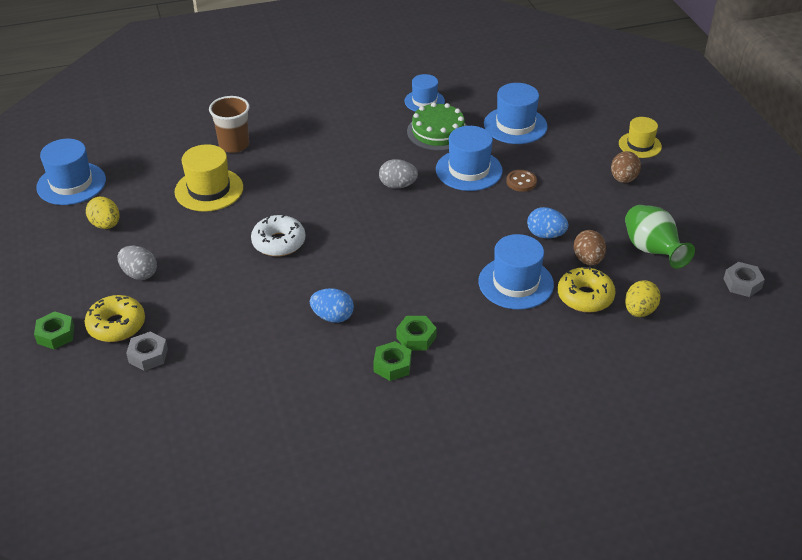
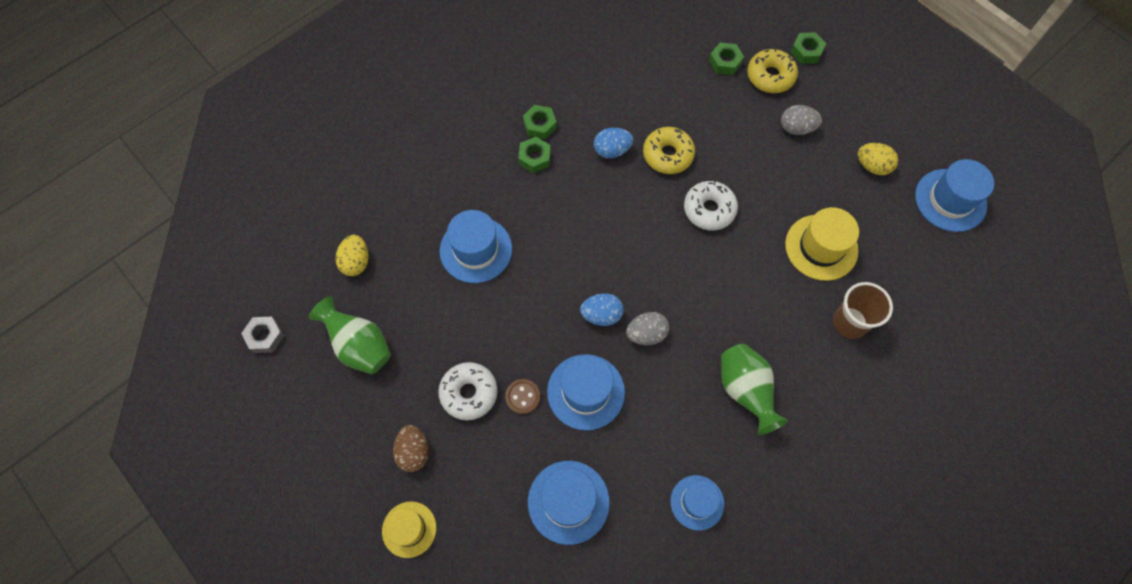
camera: 155 degrees right, 25 degrees up
(148, 355) = (725, 62): grey nut -> green nut
(346, 136) = (745, 391): none -> green vase
(438, 132) = (651, 446): green cake -> none
(545, 235) = (470, 325): blue egg -> blue egg (601, 315)
(565, 196) = (469, 393): none -> white donut
(585, 297) = (409, 259): yellow donut -> yellow donut (668, 155)
(588, 260) = (419, 307): brown egg -> none

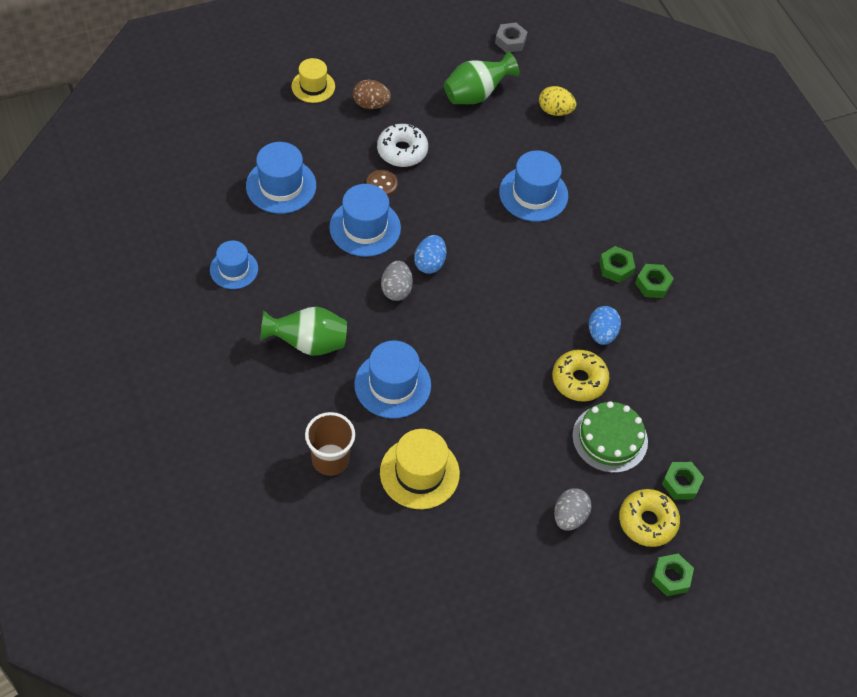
camera: 105 degrees right, 10 degrees down
(709, 209) = (502, 391): white donut -> none
(711, 118) = (610, 438): none -> green cake
(872, 166) = (494, 571): yellow egg -> none
(950, 200) = (421, 632): blue hat -> blue hat (392, 385)

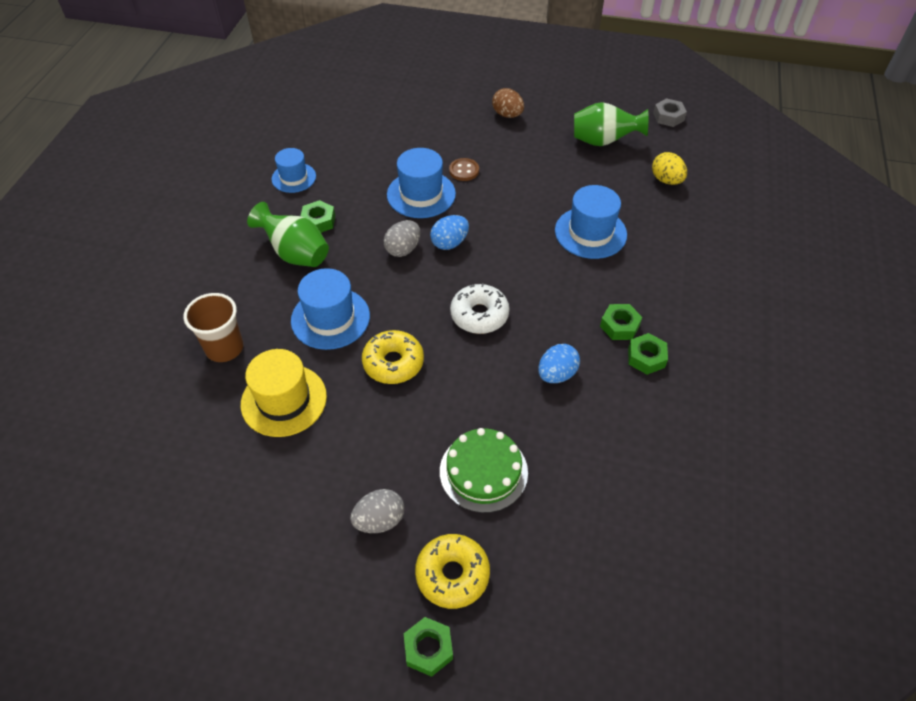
camera: 40 degrees right, 5 degrees down
(281, 186) = (384, 139): blue hat -> none
(313, 86) = (473, 87): yellow hat -> none
(402, 151) = (503, 155): white donut -> white donut (479, 315)
(579, 380) = (499, 402): yellow donut -> yellow donut (393, 363)
(681, 483) = (520, 558): green nut -> green nut (318, 221)

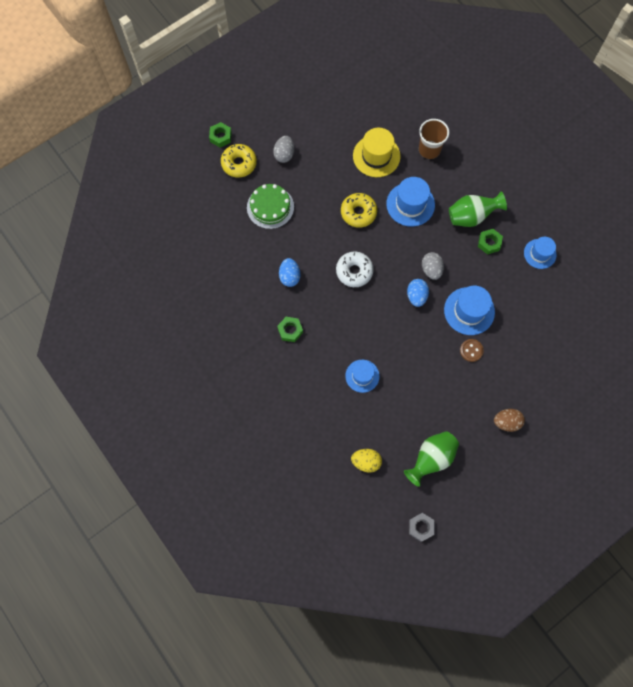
camera: 130 degrees right, 20 degrees up
(590, 233) = (362, 376): blue hat -> blue hat, size x0.66
(646, 357) = (262, 325): green nut -> none

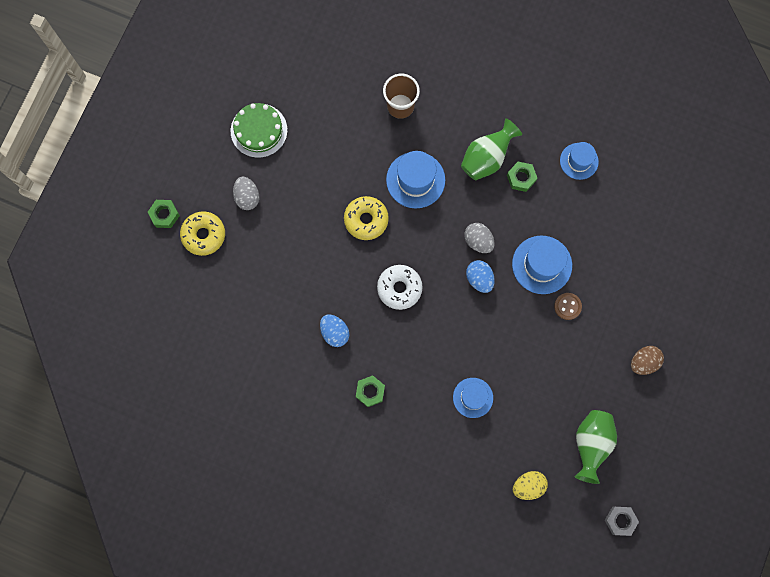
camera: 30 degrees left, 5 degrees up
(270, 207) = (267, 266): green cake -> green cake (259, 130)
(376, 156) = (348, 144): yellow hat -> none

